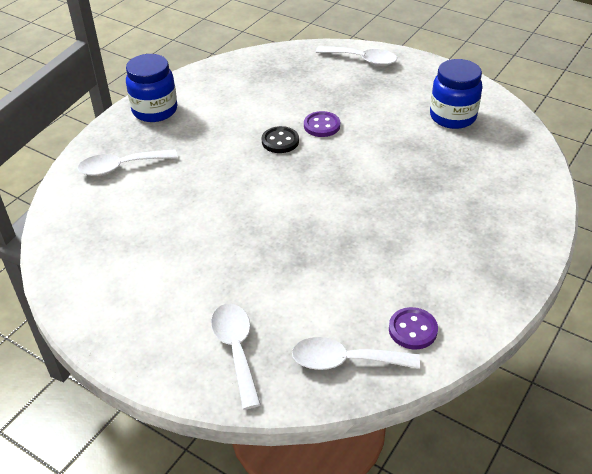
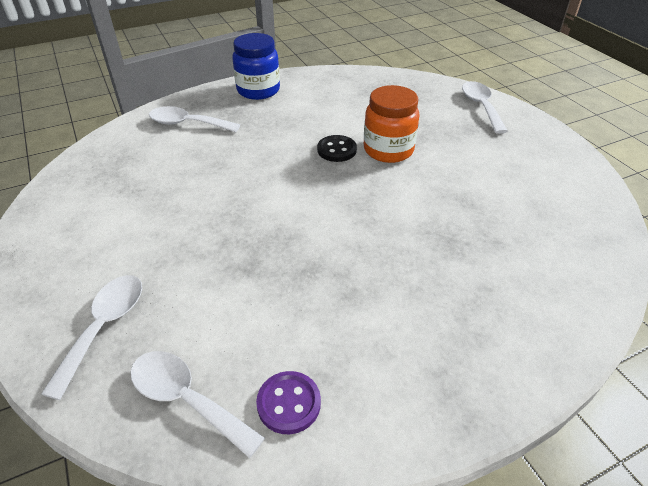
camera: 30 degrees right, 0 degrees up
(322, 126) = (388, 150): purple button -> orange jar
(362, 60) = (481, 106): white spoon -> white spoon turned 150 degrees counterclockwise
(452, 117) = (535, 189): blue jar -> none

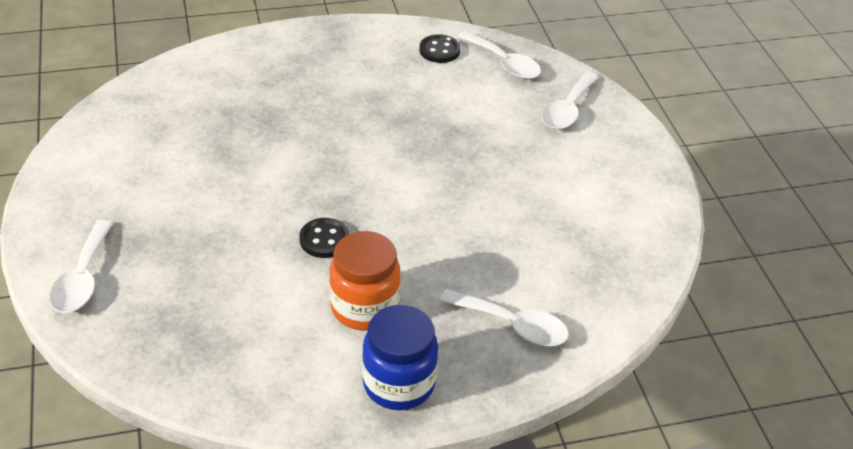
camera: 170 degrees left, 0 degrees up
(289, 403) = (439, 50): purple button -> black button
(388, 150) = (262, 227): orange jar -> orange jar (364, 307)

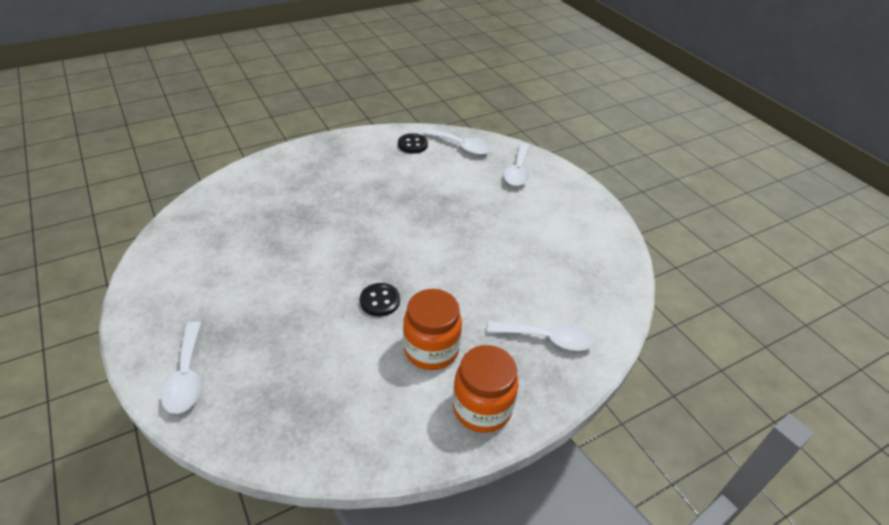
camera: 15 degrees left, 0 degrees up
(398, 384) = (482, 408): blue jar -> orange jar

